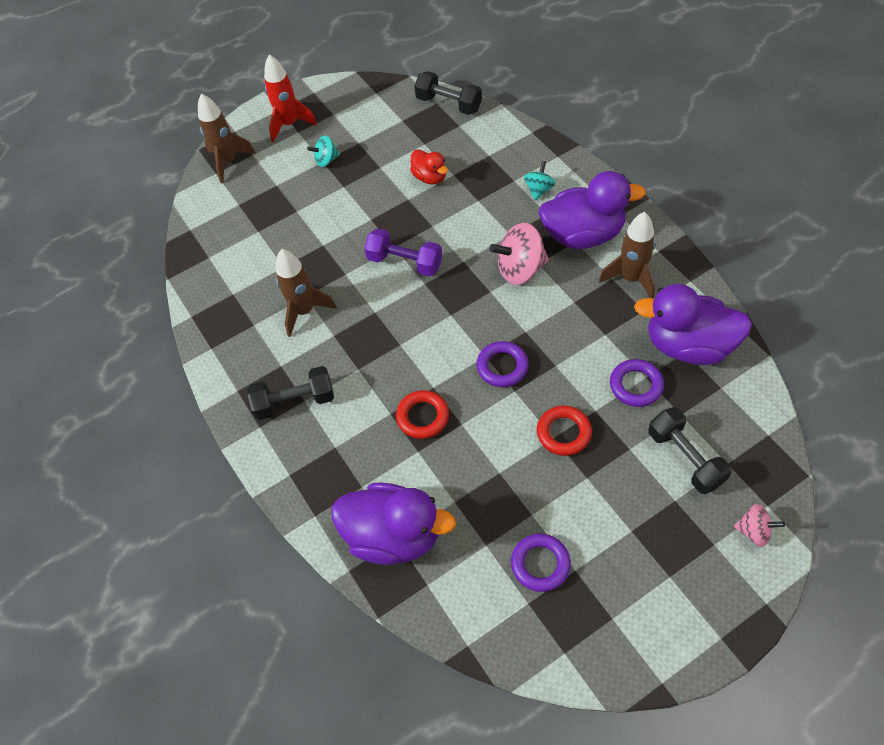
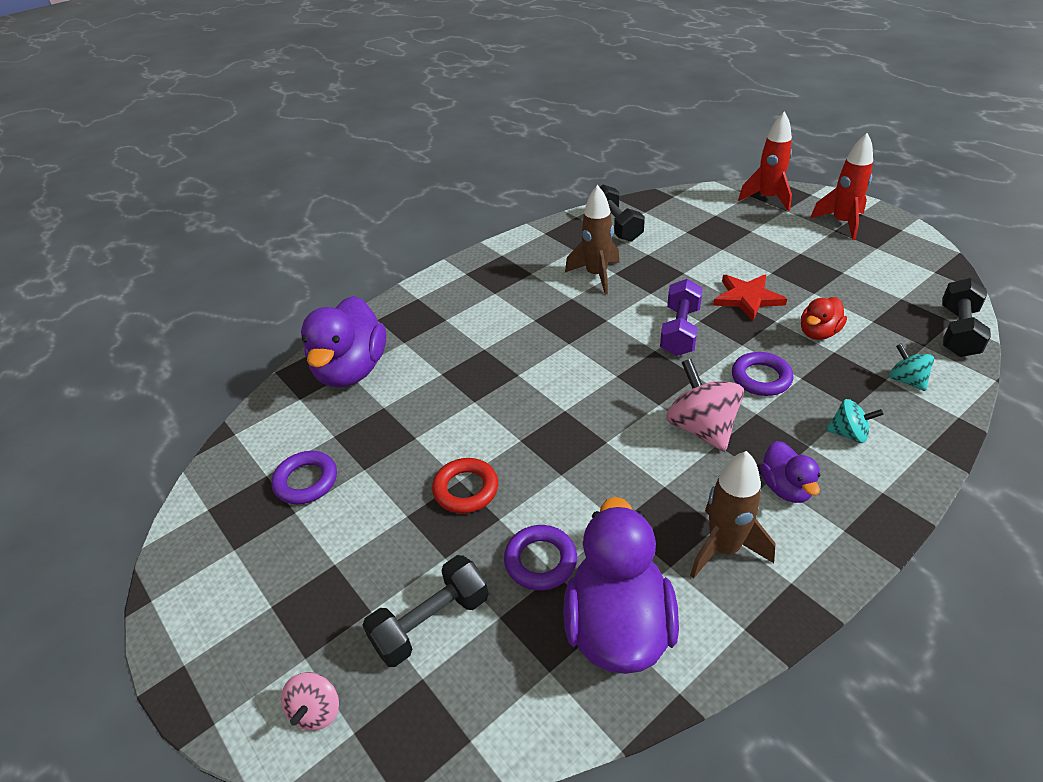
camera: 80 degrees right, 15 degrees down
(228, 162) = (767, 198): brown rocket -> red rocket
(295, 401) = (493, 288): black dumbbell -> black dumbbell (616, 226)
(326, 160) = (803, 255): turquoise spinning top -> turquoise spinning top (906, 380)
(374, 209) = (747, 298): none -> red star
(423, 417) = (481, 371): red ring -> none
(502, 367) = (552, 426): purple ring -> purple ring (761, 378)
(583, 235) = (785, 488): purple duck -> purple duck, size x0.52

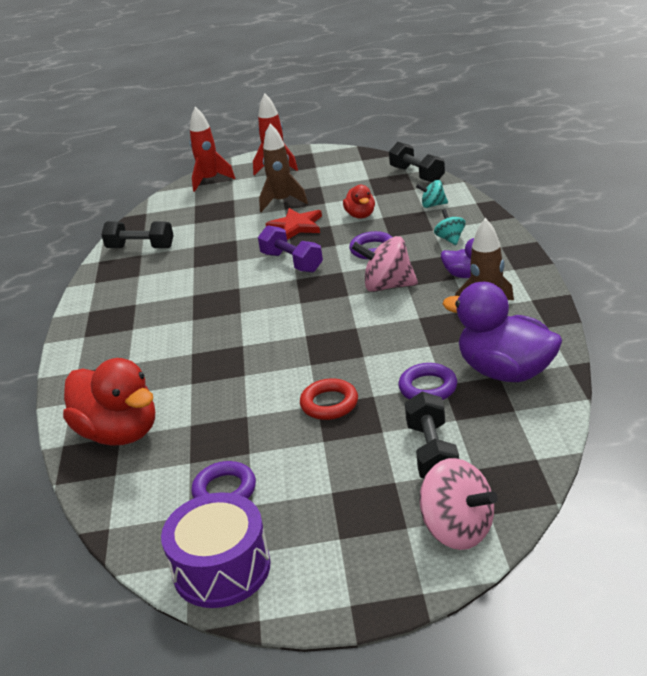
camera: 55 degrees left, 10 degrees down
(206, 536) = (221, 568): none -> purple drum
(316, 711) = (457, 529): pink spinning top -> pink spinning top, size x1.77
(351, 370) = (119, 433): purple duck -> red duck
(596, 275) = (184, 275): brown rocket -> brown rocket (282, 202)
(848, 434) = (450, 239): turquoise spinning top -> turquoise spinning top turned 60 degrees counterclockwise

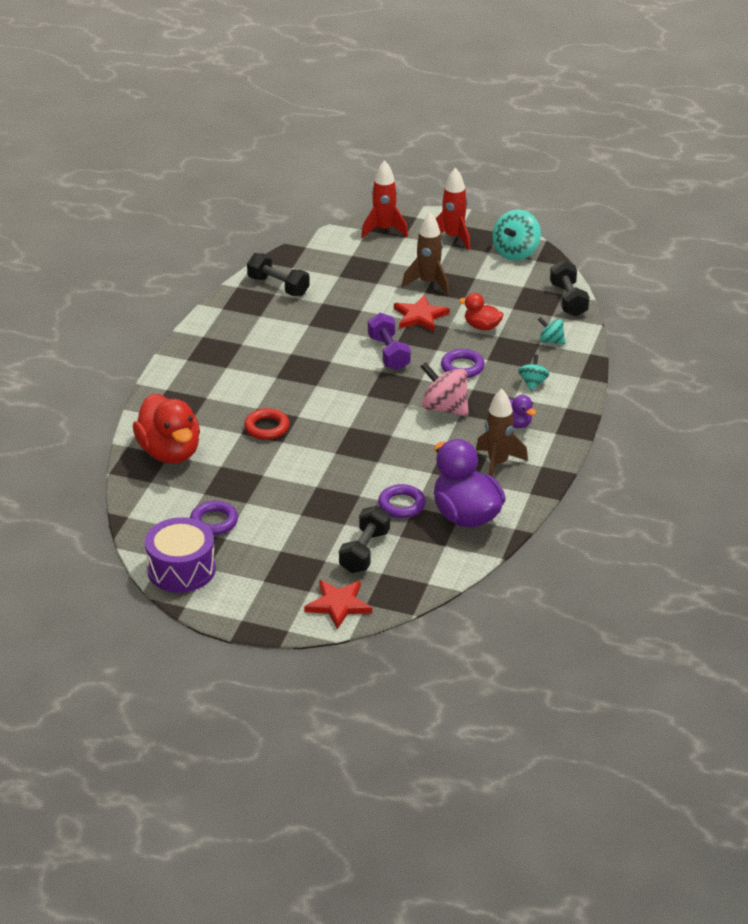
camera: 20 degrees right, 5 degrees up
(329, 404) = (325, 489): red ring -> red ring (266, 427)
(339, 160) = (515, 252): none -> turquoise spinning top
(360, 215) = (482, 326): red duck -> red duck turned 105 degrees clockwise
(457, 529) = (338, 605): pink spinning top -> red star

